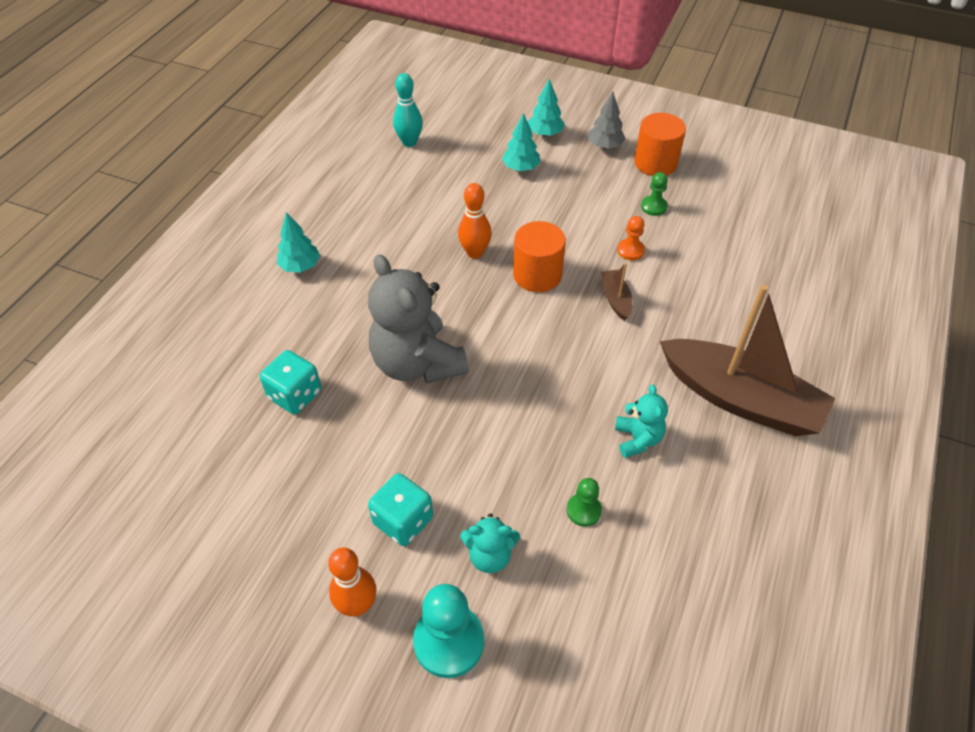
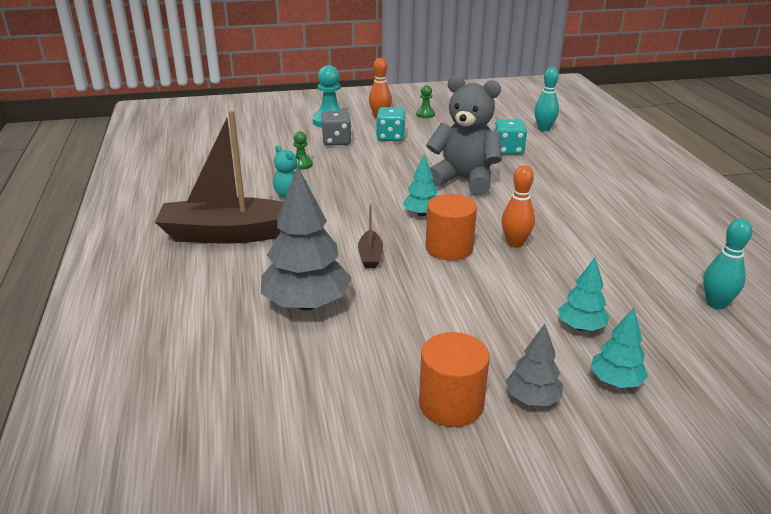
camera: 145 degrees right, 20 degrees down
(182, 420) = (544, 129): none -> turquoise bowling pin
(300, 266) = (612, 192): turquoise tree -> turquoise tree (421, 214)
(490, 555) = (336, 141): turquoise teddy bear -> grey dice
(615, 299) = (370, 256): brown boat -> brown boat turned 45 degrees clockwise
(630, 250) = (391, 295): orange pawn -> none
(654, 207) = (405, 346): green pawn -> green pawn (425, 114)
(705, 273) = (307, 304): none -> grey tree

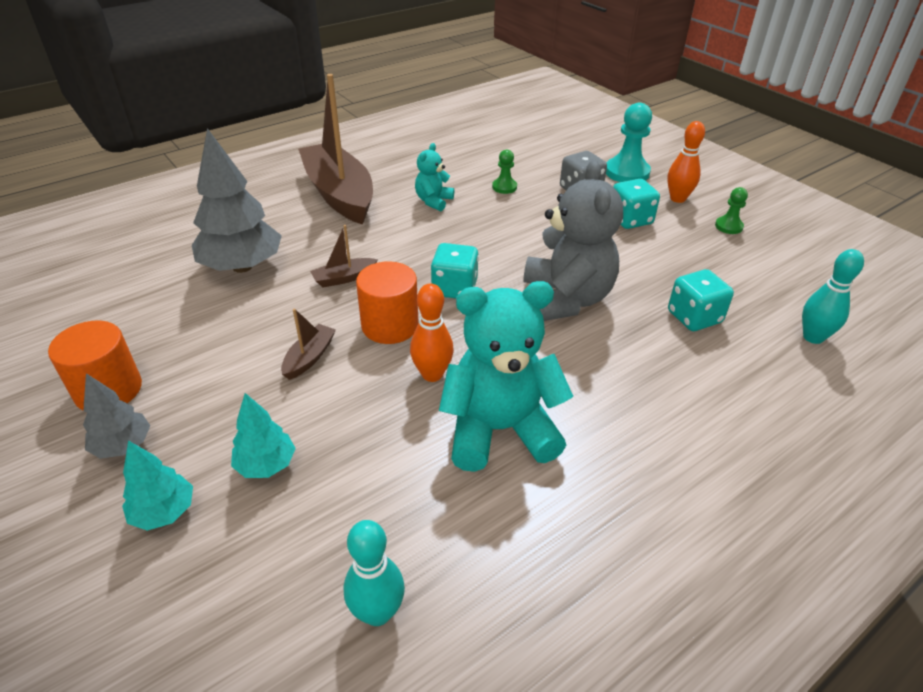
camera: 65 degrees right, 10 degrees up
(421, 214) = (454, 288): turquoise tree -> turquoise dice
(467, 289) = (309, 357): none -> brown boat
(580, 232) = (499, 430): none -> turquoise teddy bear

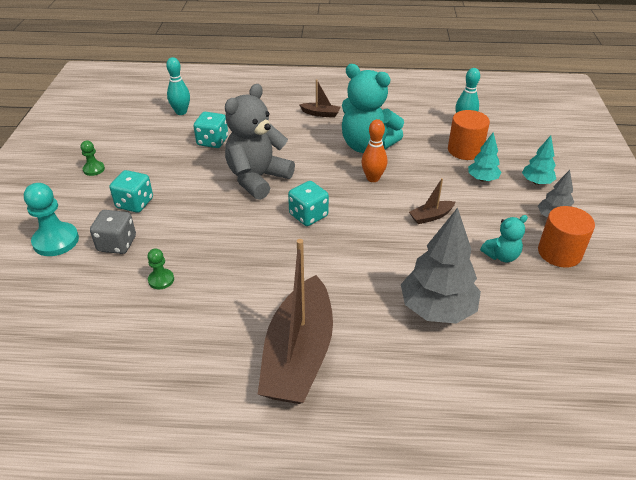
camera: 140 degrees left, 0 degrees up
(344, 278) = (370, 258): brown boat -> brown boat (321, 114)
(390, 325) = (370, 212): orange cylinder -> orange cylinder (465, 150)
(433, 201) = (232, 297): turquoise teddy bear -> turquoise teddy bear (501, 256)
(677, 198) = (76, 201): orange bowling pin -> none

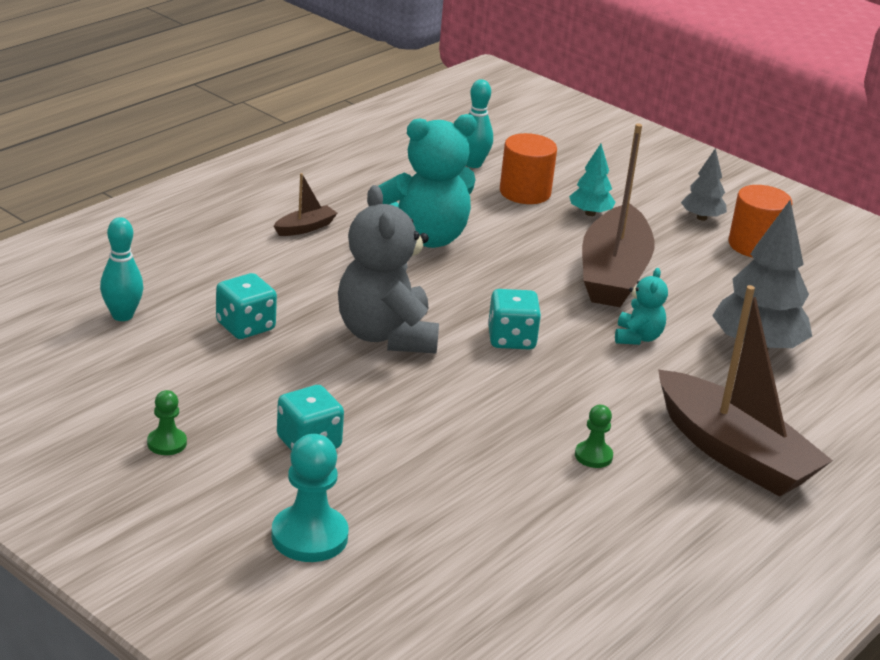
camera: 55 degrees left, 10 degrees down
(117, 244) = (385, 491): grey dice -> none
(161, 280) = (504, 487): green pawn -> green pawn (593, 456)
(373, 178) = (497, 268): orange bowling pin -> none
(431, 216) = (613, 274): brown boat -> brown boat, size x2.43
(501, 256) = (723, 274): turquoise teddy bear -> turquoise teddy bear (637, 337)
(536, 182) = (636, 192): turquoise tree -> none

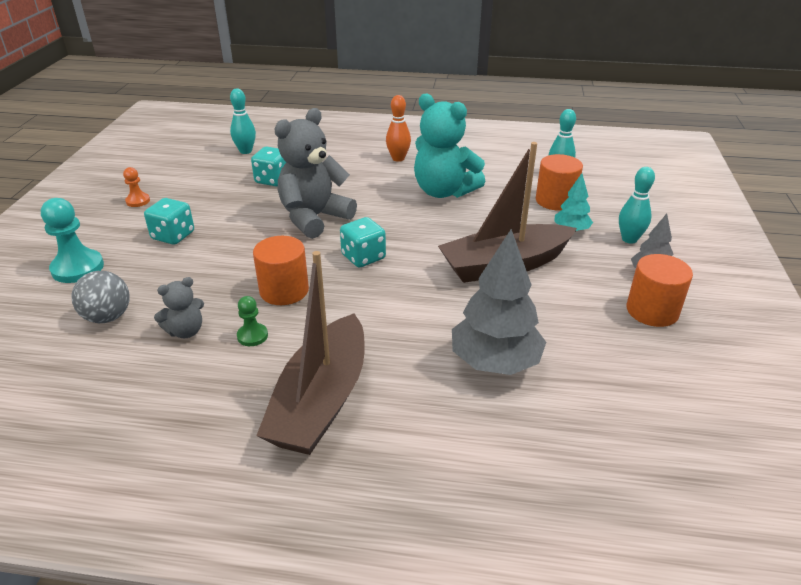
camera: 60 degrees right, 5 degrees up
(167, 443) = (138, 201): green pawn -> orange pawn
(305, 228) = (398, 158): brown boat -> orange bowling pin
(458, 540) = (108, 317): none -> grey ball
(526, 409) = (284, 290): none -> orange cylinder
(543, 494) = (186, 331): none -> grey teddy bear
(637, 337) = (432, 303): turquoise teddy bear -> none
(638, 196) = (629, 239): none -> turquoise bowling pin

